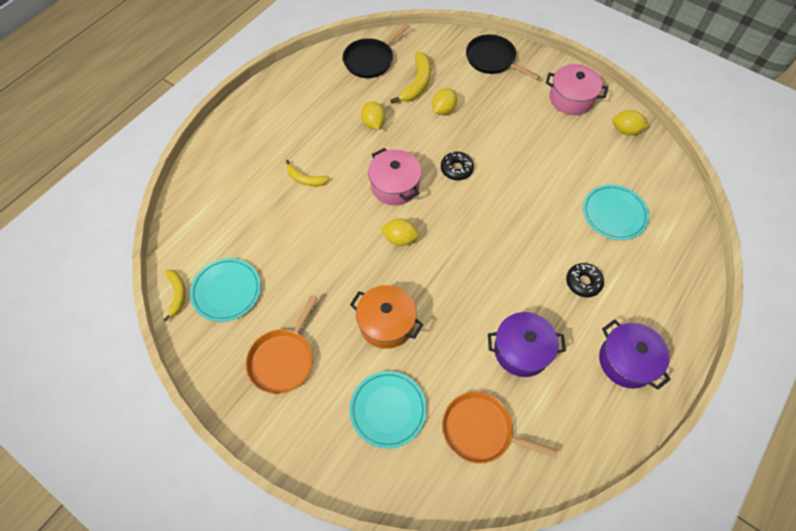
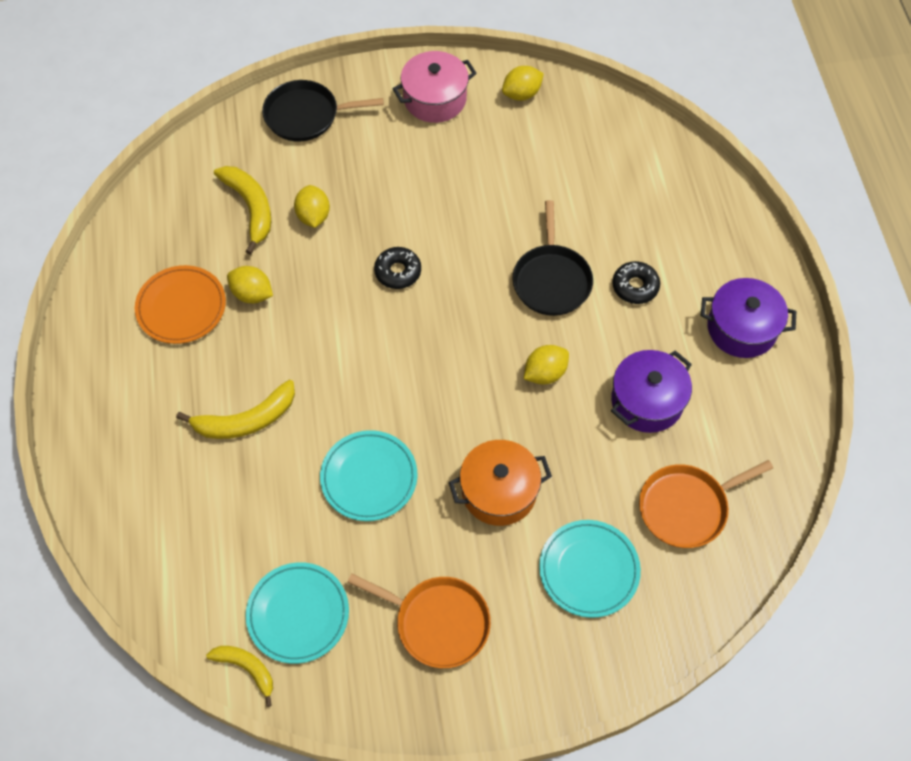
camera: 45 degrees left, 0 degrees up
(283, 359) = (438, 622): orange pan -> orange pan turned 45 degrees counterclockwise
(305, 179) = (245, 420): yellow banana -> yellow banana, size x1.57
(335, 104) = (181, 307): none -> orange plate
(370, 60) = (164, 222): black pan -> black pan (551, 280)
(395, 186) = (353, 344): pink pot -> none
(400, 238) = (420, 395): yellow lemon -> yellow lemon (545, 373)
(614, 214) = (596, 193): turquoise plate -> turquoise plate (369, 477)

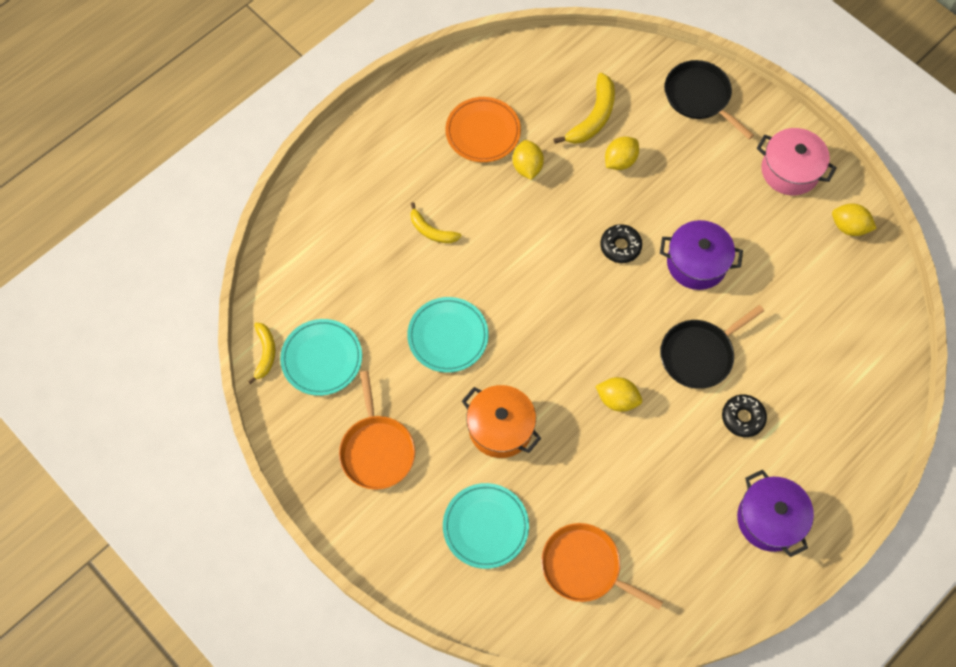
camera: 55 degrees right, 5 degrees up
(245, 420) = (431, 231): yellow banana -> yellow banana, size x0.63
(647, 401) = (650, 486): purple pot -> purple pot (696, 263)

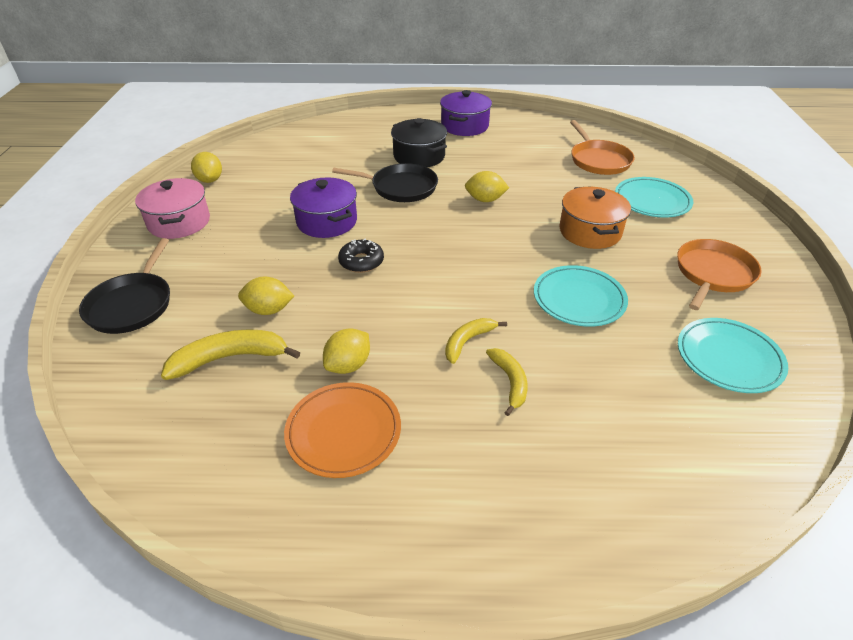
camera: 135 degrees left, 25 degrees down
(265, 353) = (799, 401): yellow banana -> yellow banana (468, 341)
(617, 399) = (485, 200): yellow lemon -> yellow lemon turned 60 degrees counterclockwise
(742, 417) = (419, 156): black donut -> black pot

